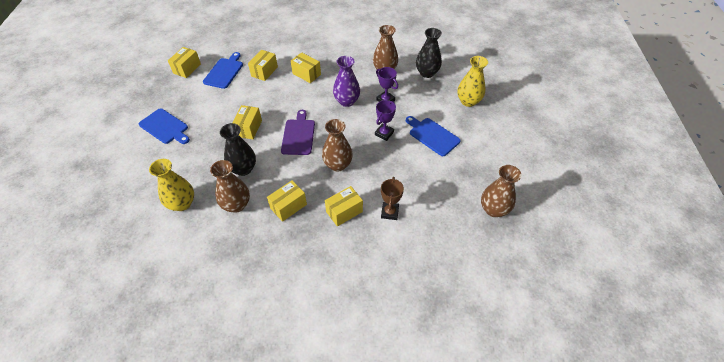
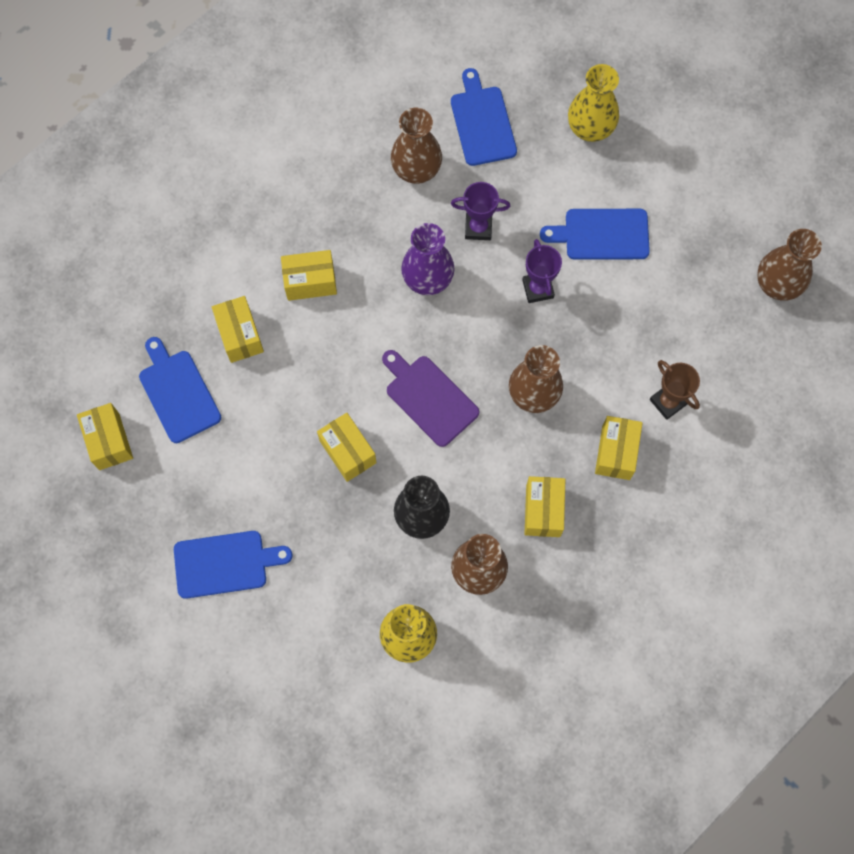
camera: 45 degrees left, 20 degrees up
(427, 73) = (482, 122): black vase -> blue cutting board

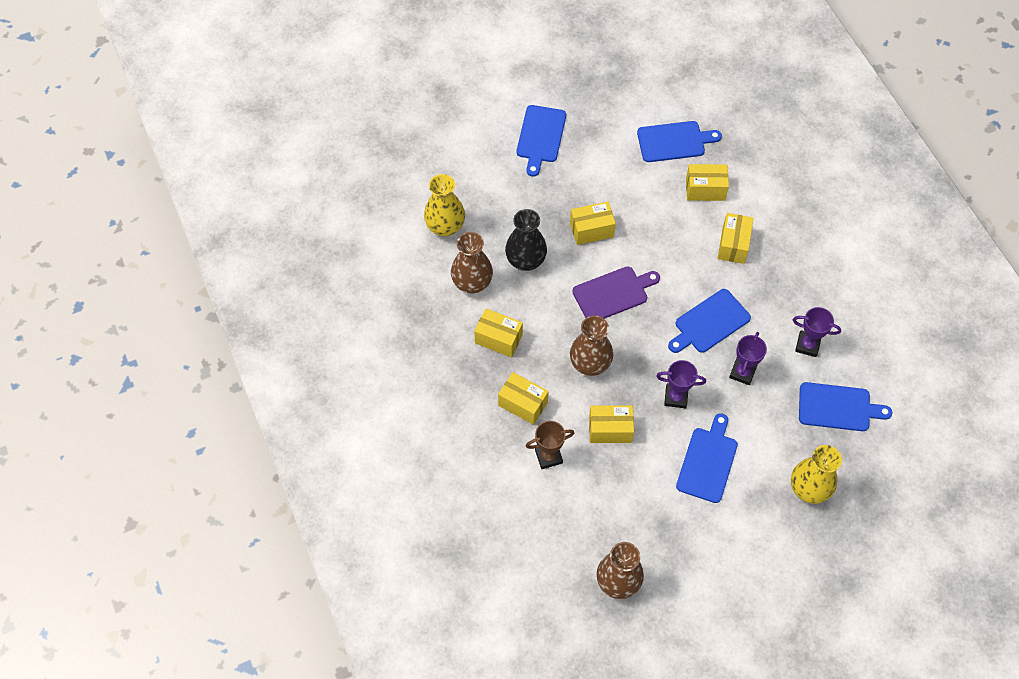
camera: 110 degrees right, 10 degrees down
(109, 441) = (653, 94): yellow box -> yellow box (610, 429)
(416, 170) = (807, 345): brown vase -> purple trophy
(427, 279) = (709, 323): purple vase -> blue cutting board

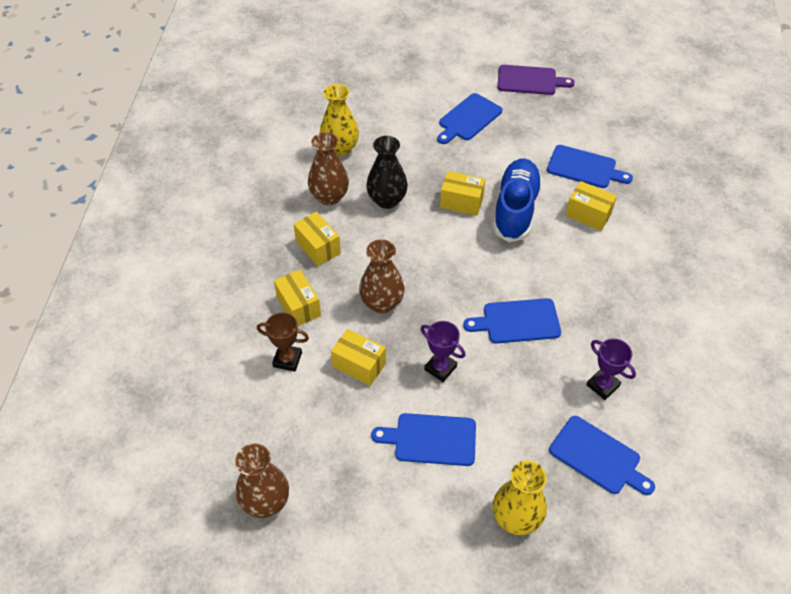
camera: 30 degrees right, 10 degrees down
(613, 293) = (444, 258): purple cutting board -> purple cutting board (530, 80)
(642, 214) = (515, 209): none -> blue shoe
(708, 461) = (431, 439): blue cutting board -> blue cutting board turned 135 degrees counterclockwise
(733, 245) = (585, 269): yellow box -> none
(742, 372) = (520, 378): purple trophy -> none

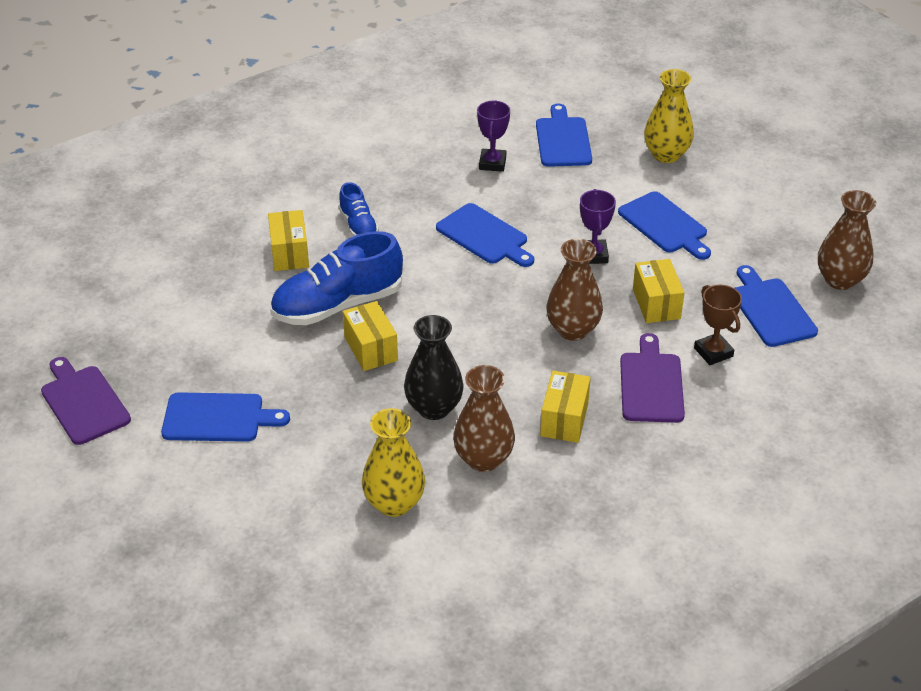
camera: 130 degrees left, 10 degrees down
(298, 306) = (651, 384): yellow box -> purple cutting board
(584, 168) = (215, 286): blue cutting board -> blue cutting board (771, 309)
(589, 263) = (358, 226): none -> blue shoe

